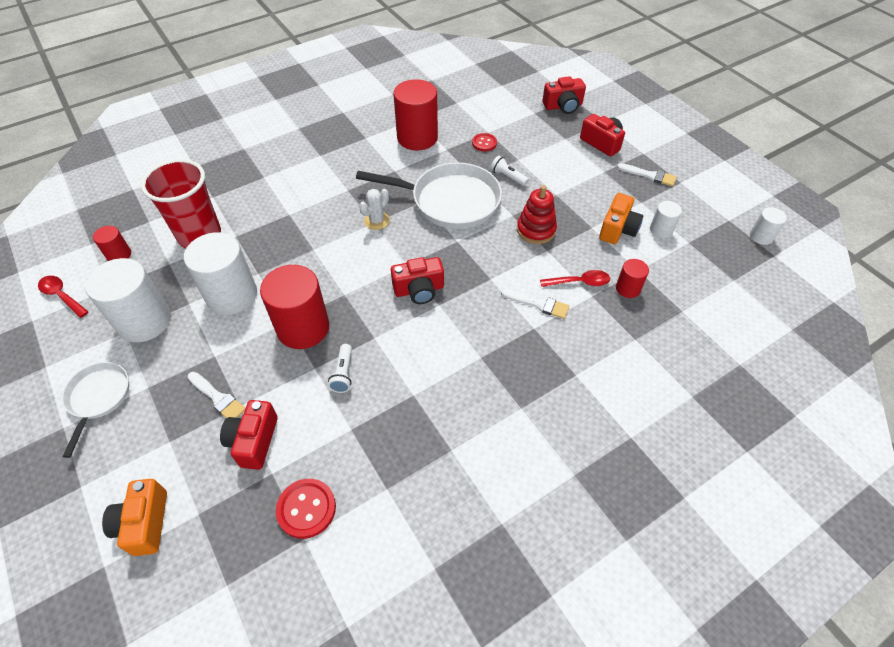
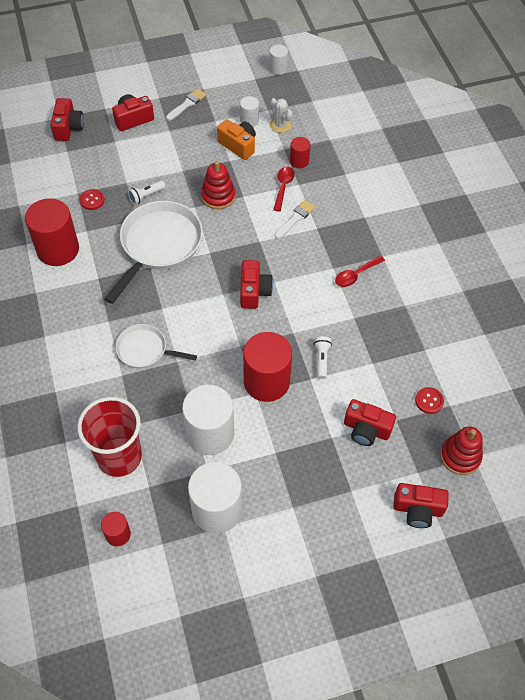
camera: 75 degrees left, 5 degrees up
(62, 296) = (156, 588): red spoon -> red spoon (355, 275)
(98, 398) = (293, 548): white pan -> white pan (145, 350)
(144, 523) = (417, 510): orange camera -> red camera
(218, 398) = (319, 452): white brush -> none
(225, 566) = (460, 456): none -> red stacking toy
(306, 509) = (429, 401): red button -> red button, size x0.66
(343, 373) = (321, 360): white flashlight -> white flashlight turned 105 degrees counterclockwise
(376, 221) = (160, 305): white cactus -> white cactus (280, 125)

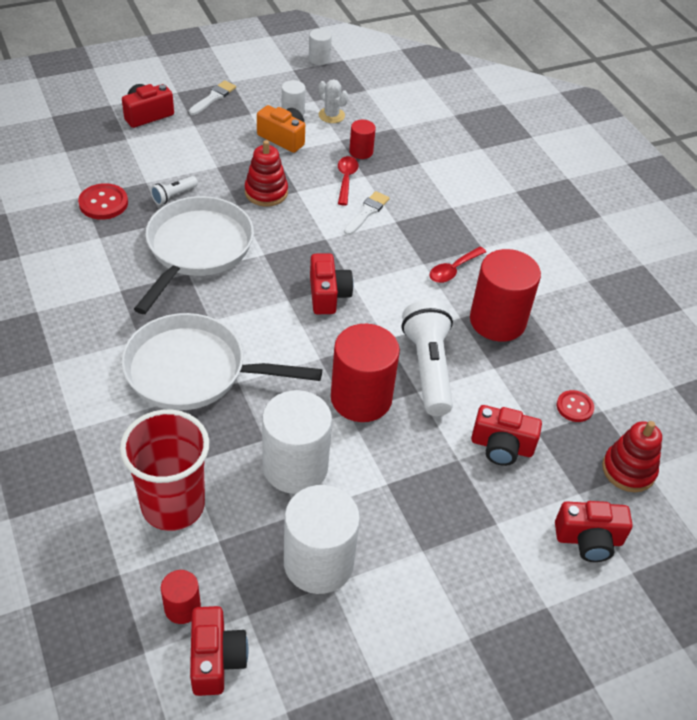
camera: 10 degrees left, 10 degrees down
(58, 249) = (63, 260): red cylinder -> red cylinder (497, 321)
(68, 128) = (65, 126): red camera -> red camera (216, 659)
(92, 200) = (103, 203): red button -> red button, size x1.51
(145, 350) = (194, 371): white pan -> white pan, size x1.77
(321, 360) = (428, 368): white flashlight -> white flashlight, size x2.12

